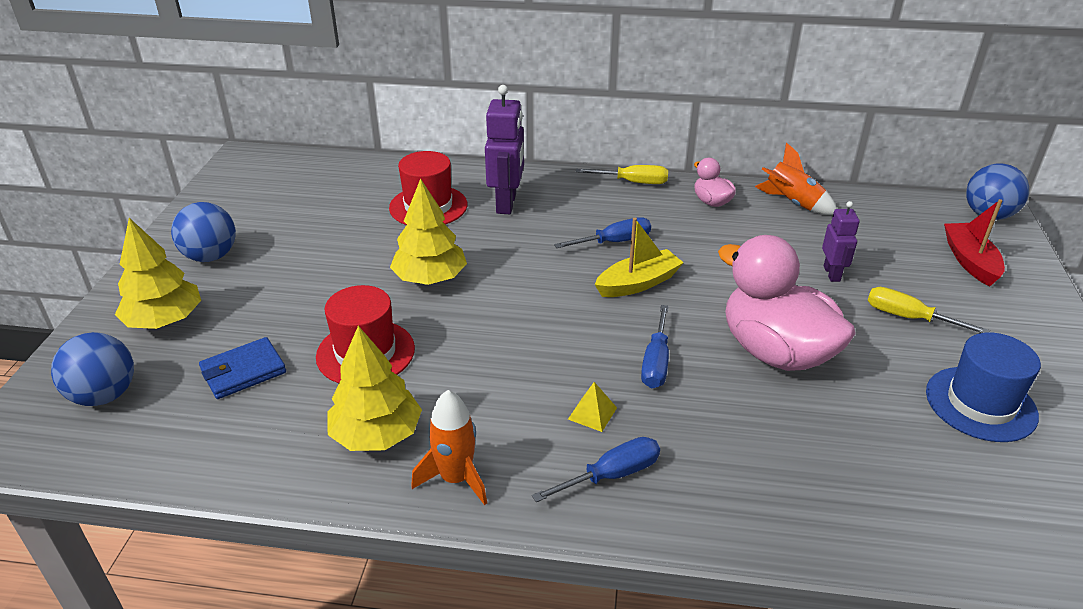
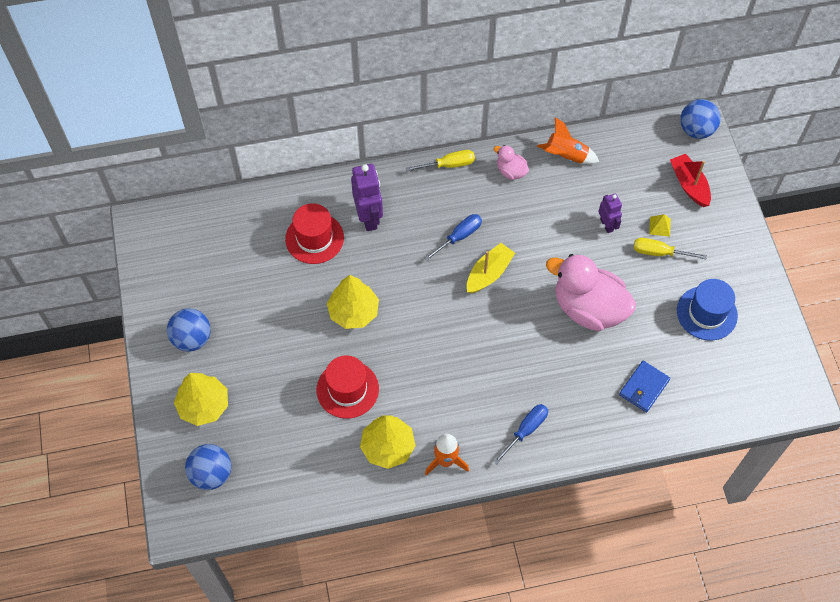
camera: 20 degrees left, 25 degrees up
(243, 371) = (282, 428): blue wallet -> blue wallet (644, 387)
(592, 413) = (500, 391): yellow pyramid -> yellow pyramid (659, 226)
(656, 362) = (522, 339): blue screwdriver -> none

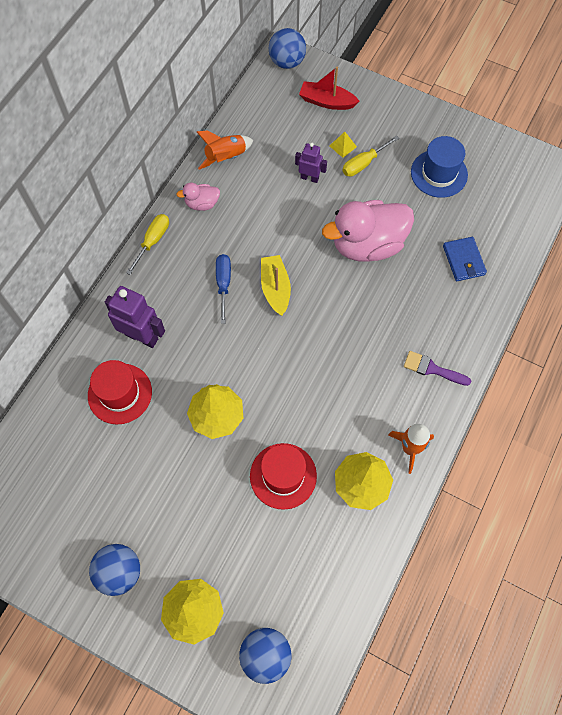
camera: 50 degrees left, 5 degrees up
(525, 430) = (432, 369): blue screwdriver -> purple brush

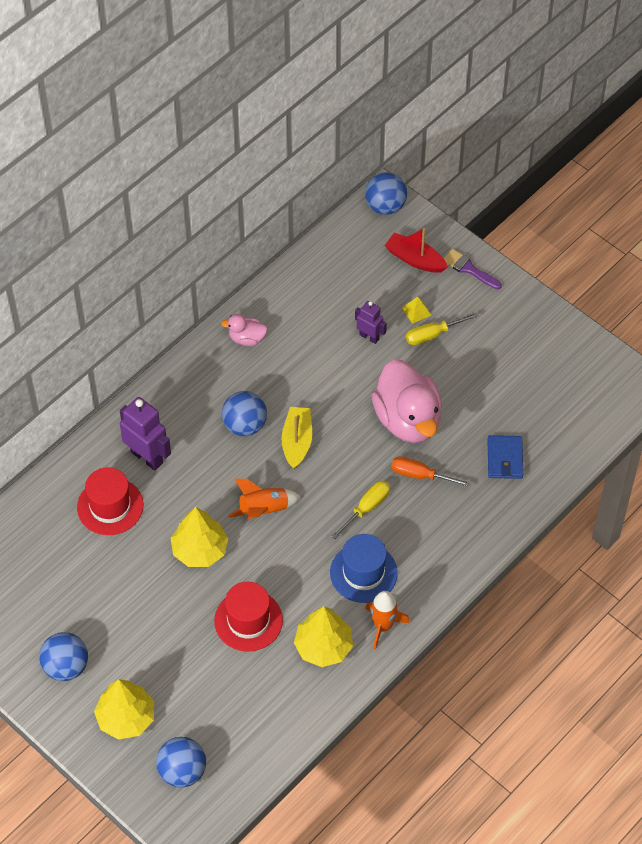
camera: 15 degrees right, 10 degrees down
(152, 241) = (184, 366): yellow screwdriver -> yellow screwdriver (366, 508)
(223, 284) = (245, 425): blue screwdriver -> blue ball
(226, 158) = (286, 296): orange rocket -> orange rocket (264, 510)
(367, 245) = (408, 420): pink duck -> pink duck turned 105 degrees counterclockwise
(395, 293) = (421, 475): none -> orange screwdriver
(432, 369) = (432, 557): purple brush -> purple brush (468, 269)
(439, 173) = (511, 363): blue hat -> blue hat (363, 573)

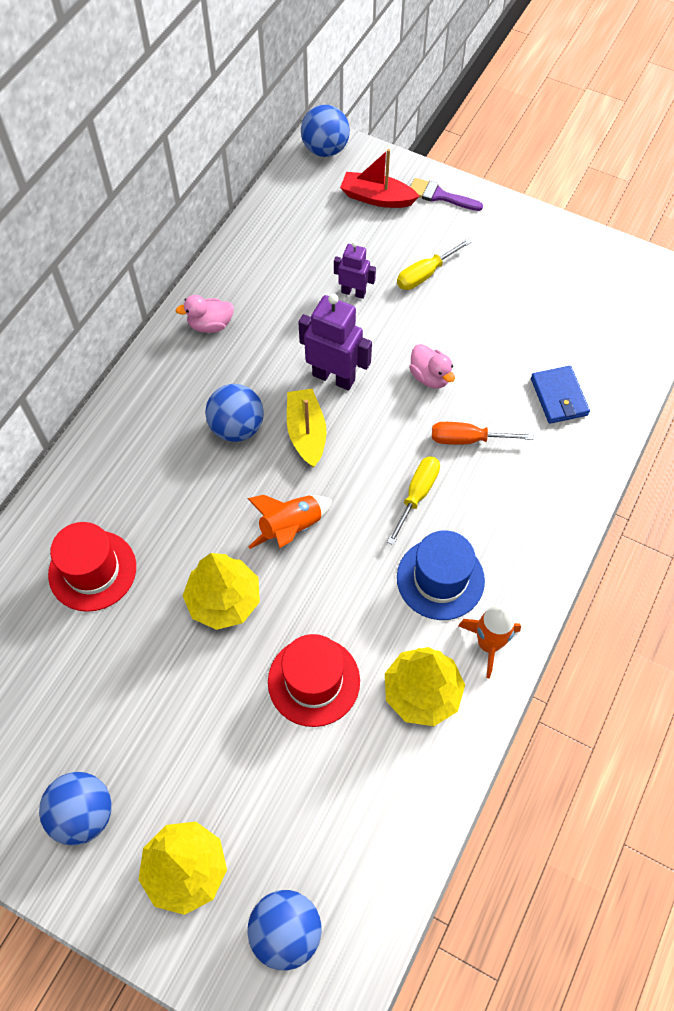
camera: 15 degrees left, 5 degrees up
(147, 457) = (125, 495): purple robot -> purple robot (334, 377)
(408, 420) = (430, 377): pink duck -> pink duck, size x0.46
(416, 311) = (397, 253): yellow pyramid -> none

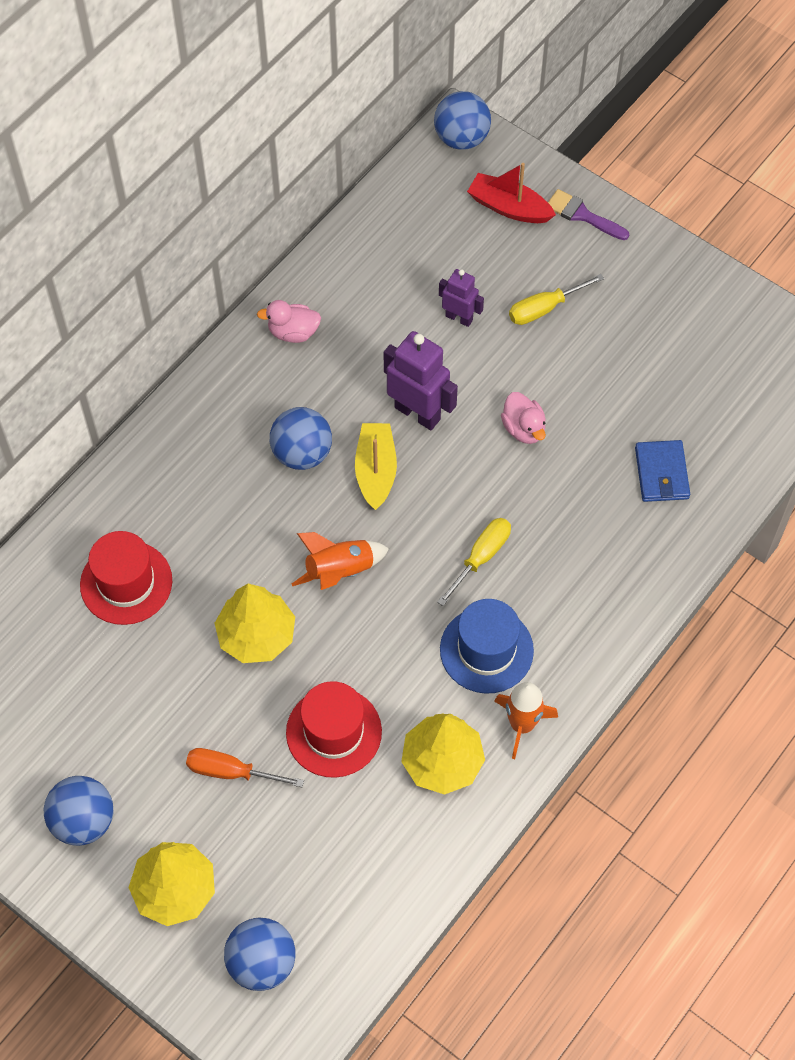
camera: 10 degrees right, 0 degrees up
(468, 439) = (550, 505): orange screwdriver -> orange screwdriver (231, 772)

